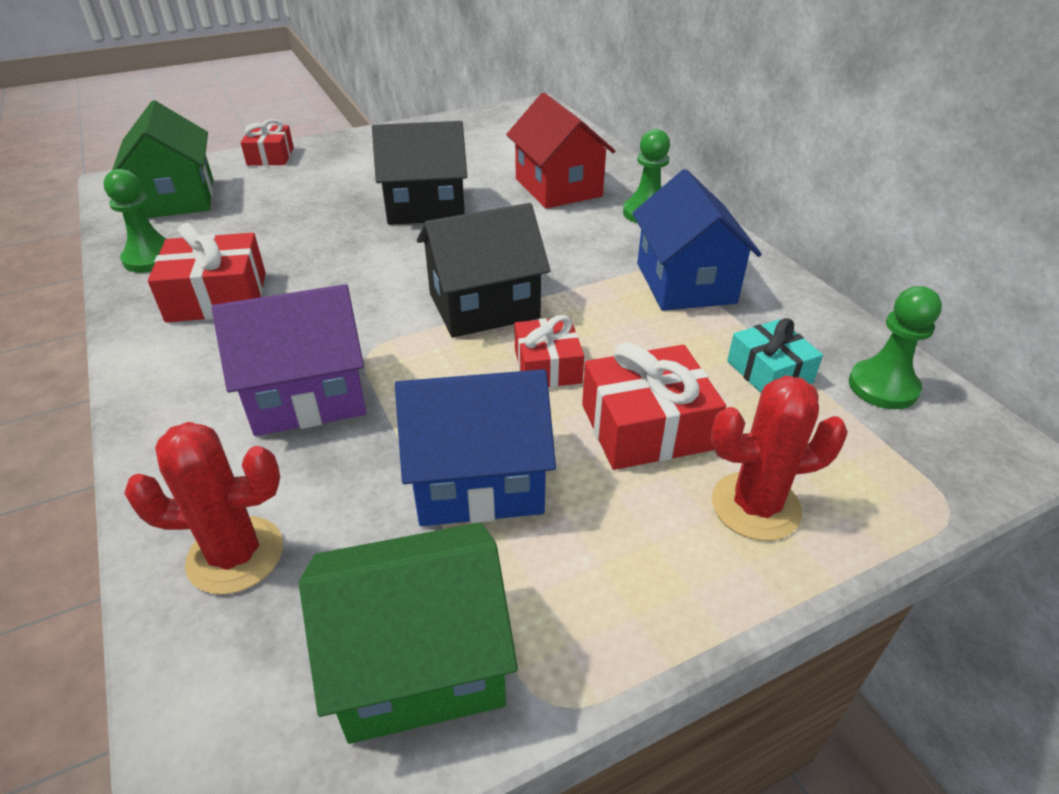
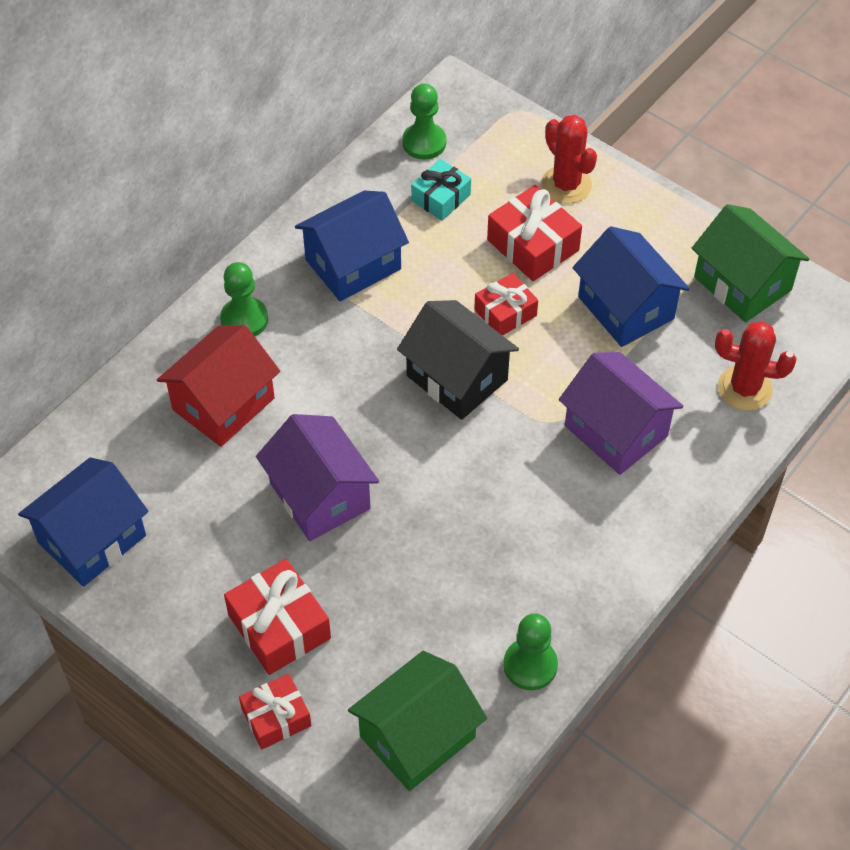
camera: 115 degrees left, 15 degrees up
(217, 297) = (550, 566): red gift -> red gift (279, 626)
(235, 555) = (744, 388): red cactus -> red cactus turned 45 degrees counterclockwise
(426, 207) = (320, 496): black house -> purple house
(481, 127) = (92, 539): none -> blue house

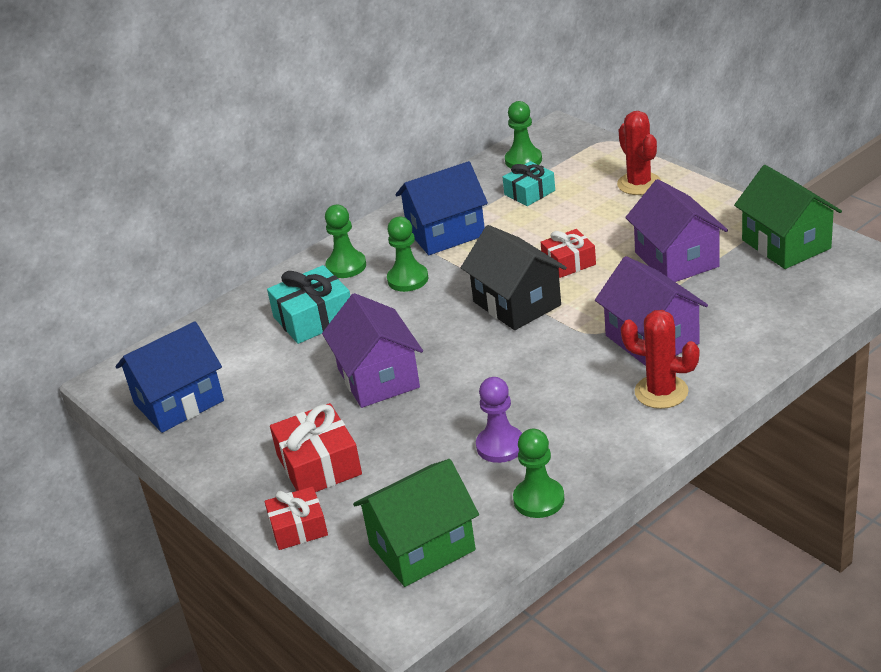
camera: 15 degrees right, 20 degrees down
(223, 404) = (313, 318): red house -> turquoise gift
(323, 340) = (408, 279): none -> green pawn
(476, 591) = (500, 446): none -> purple pawn
(533, 245) = (602, 220): red gift -> none
(626, 308) = (676, 259): blue house -> purple house
(744, 388) = (777, 312): red cactus -> red cactus (661, 392)

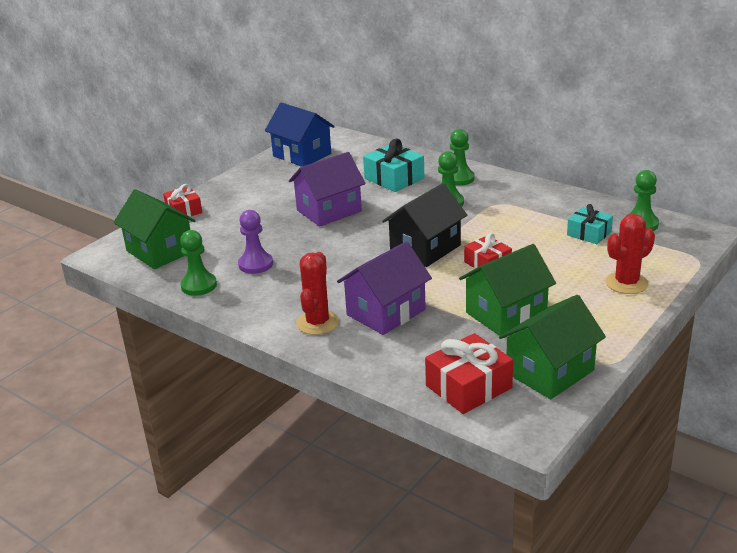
camera: 75 degrees right, 5 degrees down
(319, 465) = (240, 206): red gift -> red gift (468, 387)
(445, 233) = (514, 207): blue house -> none
(676, 259) = (506, 314): purple house -> green house

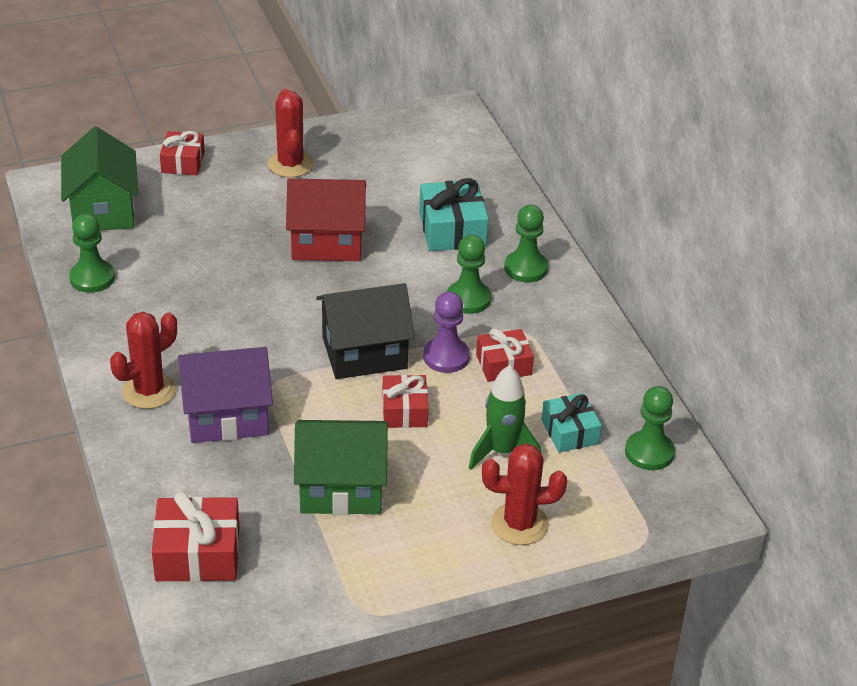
camera: 30 degrees right, 10 degrees up
(255, 264) = (173, 279): purple pawn -> purple pawn (446, 357)
(256, 187) = (290, 164): none -> red cactus
(302, 155) = (392, 138): blue house -> none
(329, 211) = (327, 242): purple house -> red house
(510, 221) = (503, 364): none -> red gift
(549, 372) = (294, 585): green house -> none
(568, 257) = (502, 451): none -> green rocket

